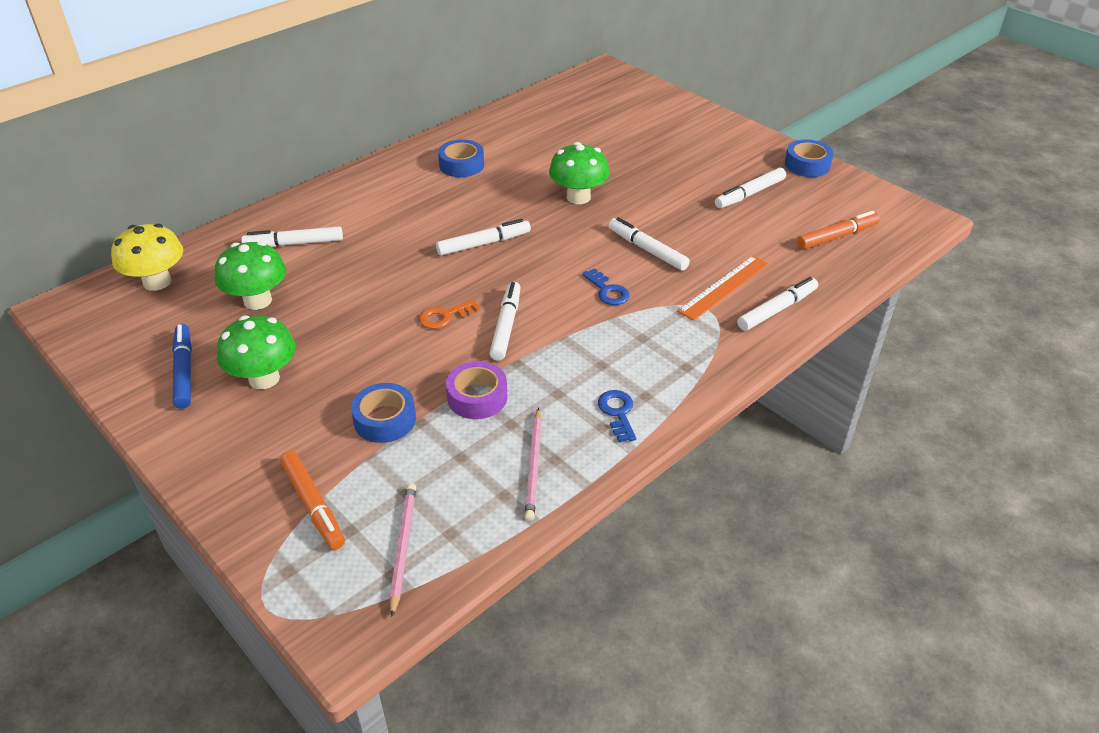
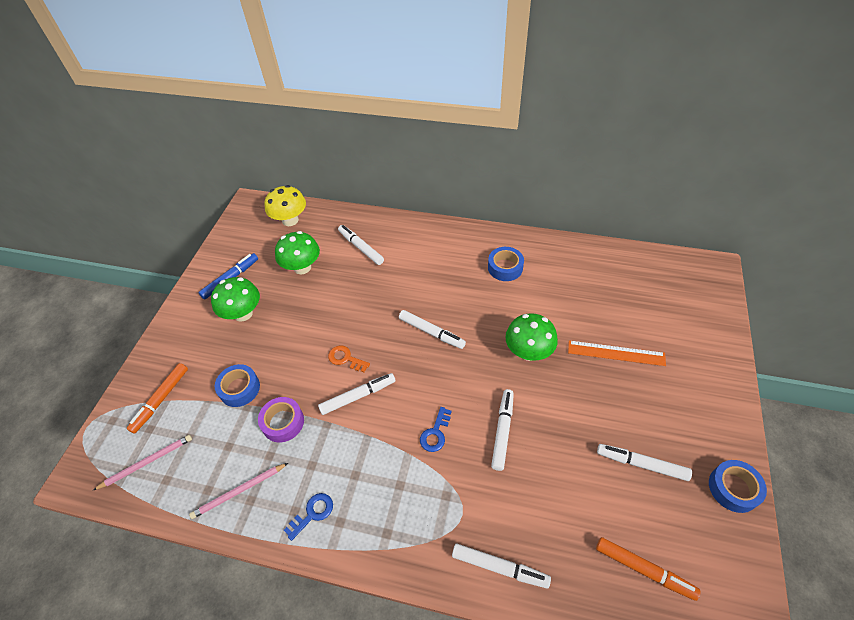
camera: 60 degrees right, 10 degrees up
(724, 287) = (498, 510): orange ruler -> orange ruler (616, 353)

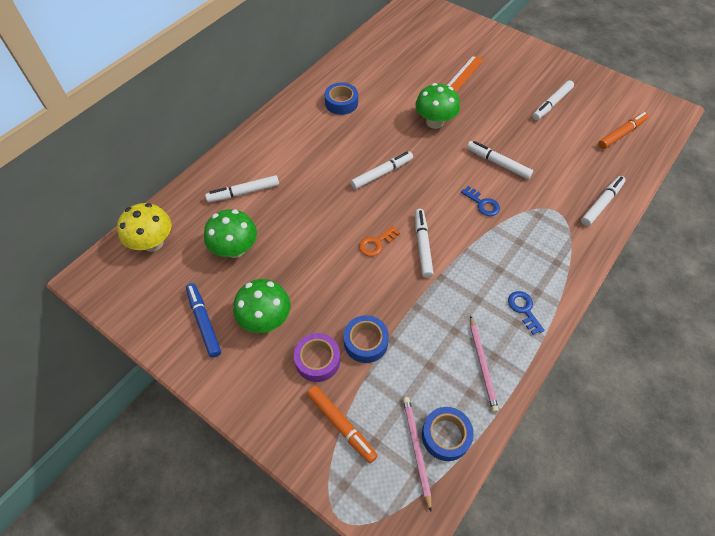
camera: 70 degrees left, 5 degrees up
(283, 422) = (423, 311): purple tape -> purple tape (317, 360)
(733, 488) = (582, 73): blue tape -> blue tape (446, 436)

